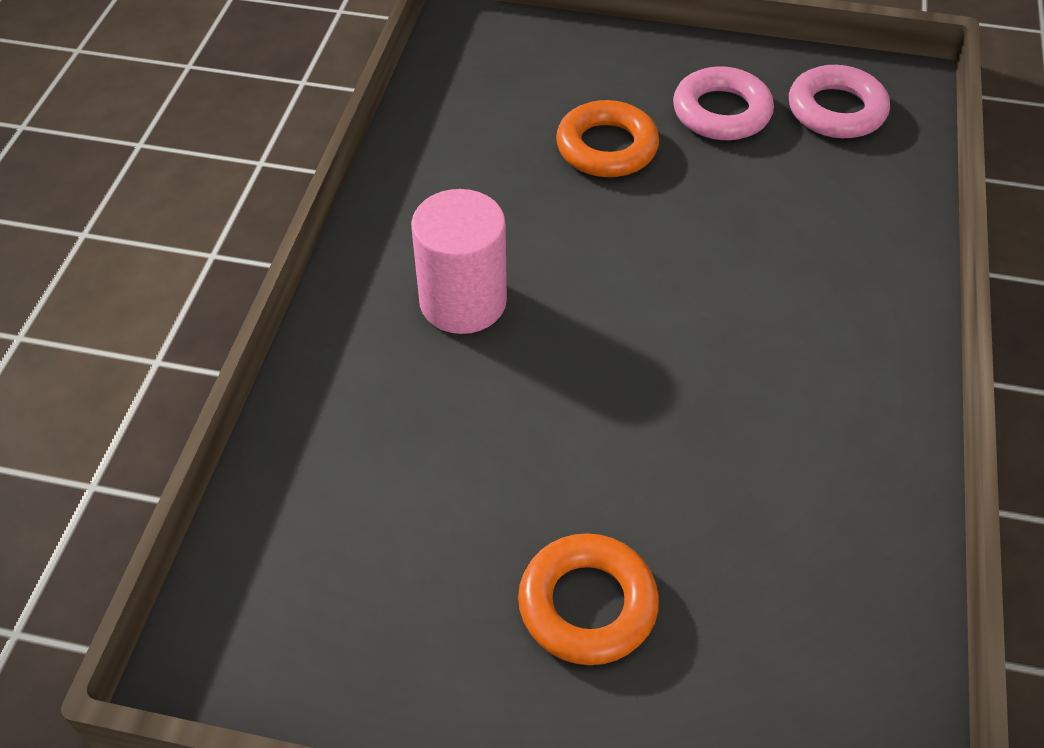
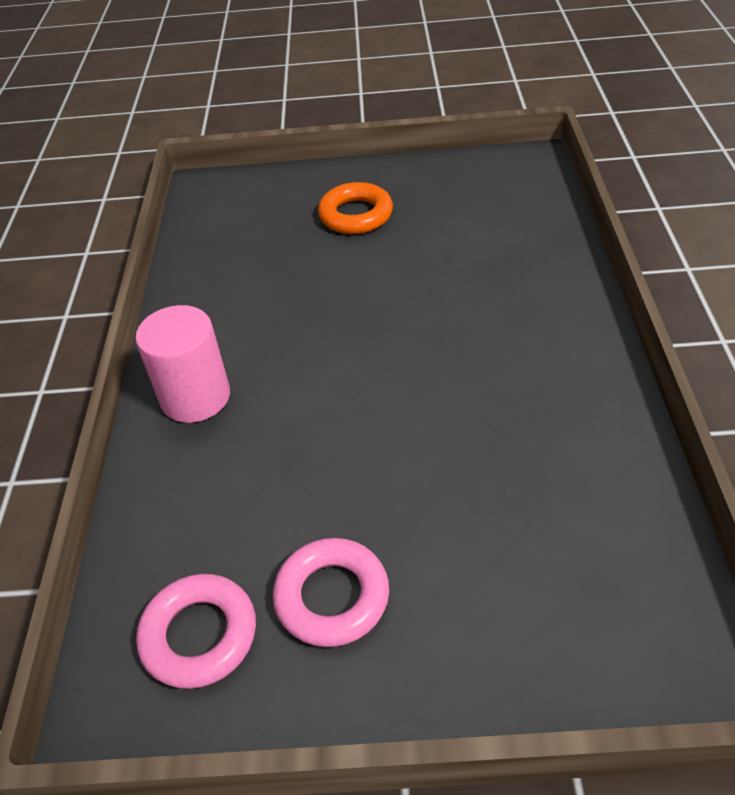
camera: 170 degrees right, 5 degrees down
(463, 302) = (503, 341): pink cylinder -> pink cylinder (195, 397)
(607, 147) = (443, 515): orange ring -> none

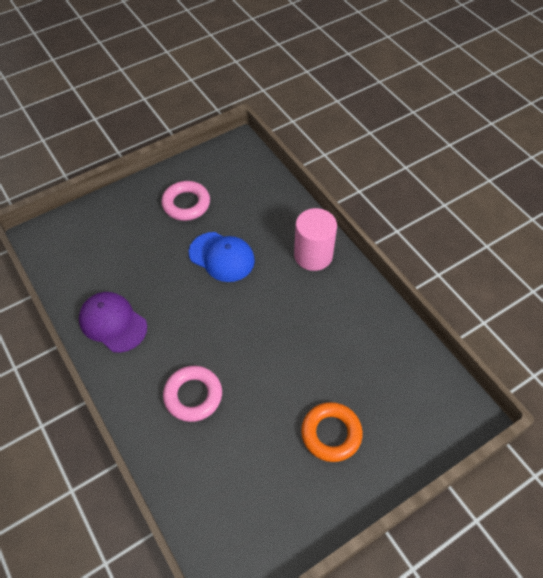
camera: 145 degrees right, 10 degrees up
(199, 635) = (226, 174): pink ring -> pink ring (193, 396)
(337, 455) = (222, 257): none -> blue cap
(577, 422) = (113, 323): none -> purple cap

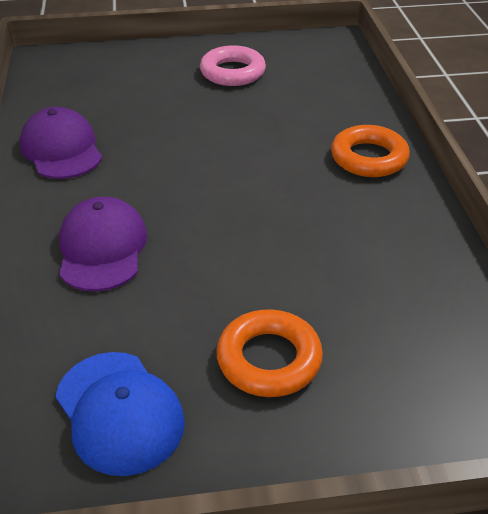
camera: 25 degrees right, 15 degrees down
(193, 396) = (102, 248): pink ring -> purple cap
(222, 257) = (242, 128): blue cap -> blue cap (119, 412)
(313, 255) = (369, 158): pink cylinder -> orange ring

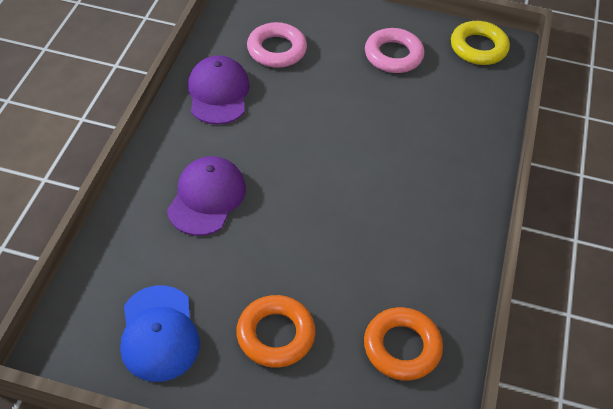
camera: 20 degrees right, 10 degrees up
(107, 97) = (276, 50): none -> pink ring
(311, 47) = (478, 48): none -> yellow ring
(369, 158) = (455, 186): orange ring -> orange ring (402, 347)

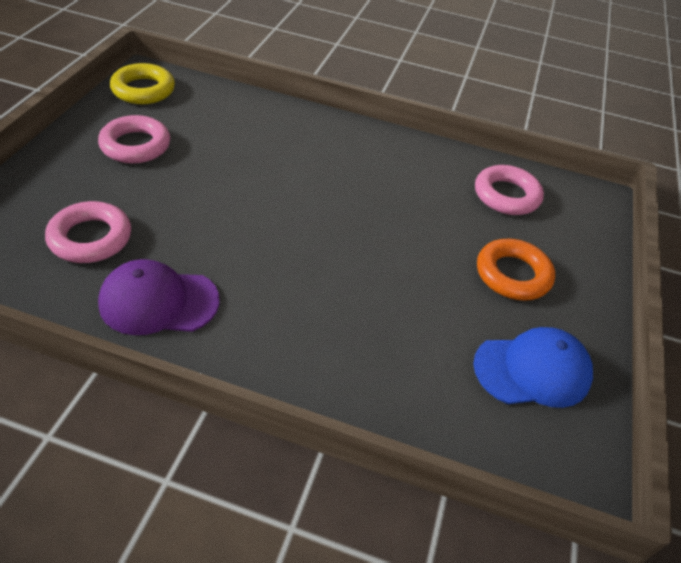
camera: 90 degrees left, 5 degrees down
(207, 198) = (341, 321): purple cap -> none
(402, 347) = (506, 195): orange ring -> pink ring

